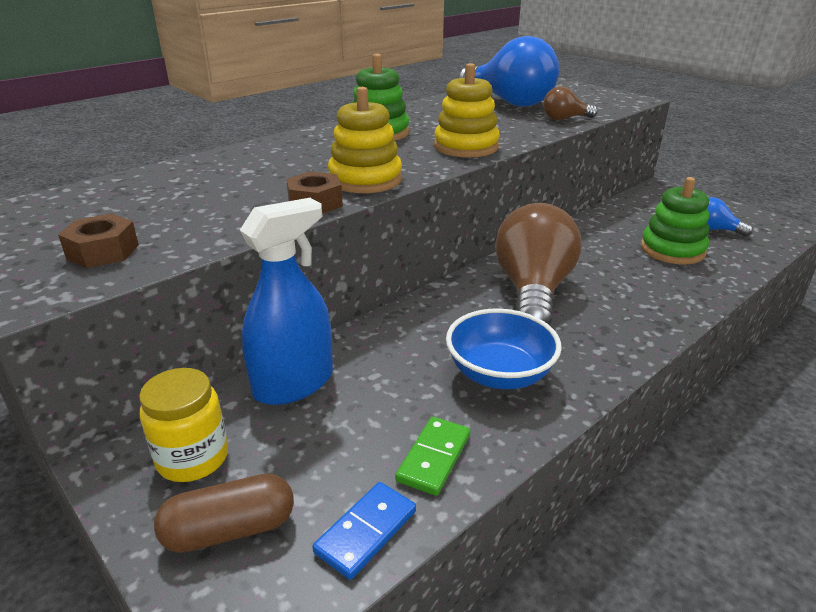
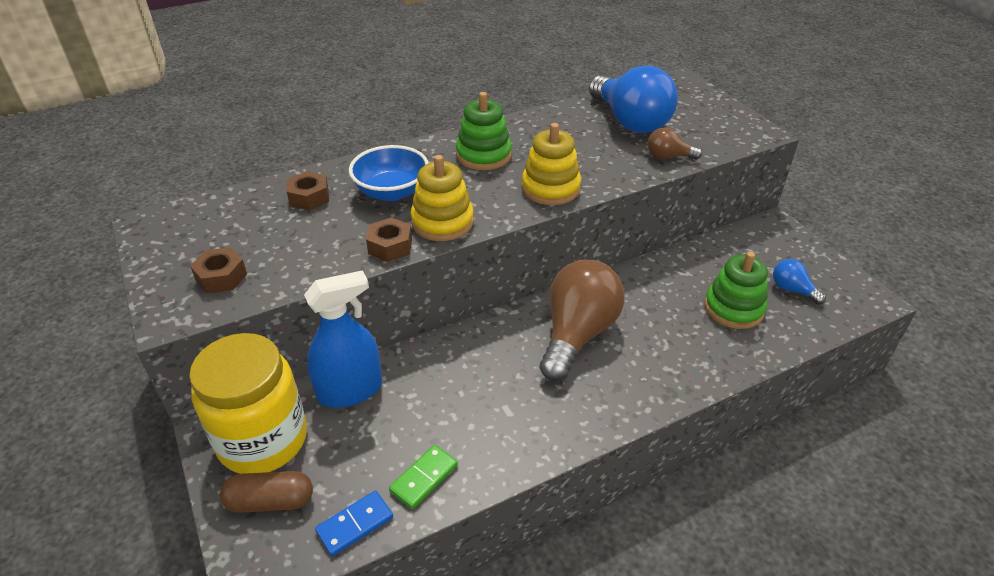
camera: 15 degrees right, 10 degrees up
(193, 458) = (263, 440): yellow jar -> yellow jar, size x1.79
(194, 178) = (309, 197): none -> brown nut
(499, 374) = (507, 414): blue bowl -> blue bowl (392, 192)

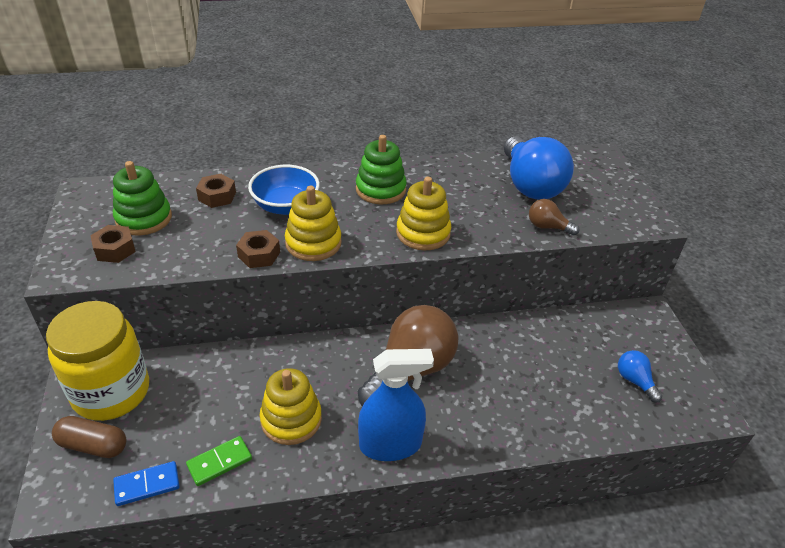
camera: 15 degrees right, 0 degrees up
(350, 390) = (197, 369): blue spray bottle -> blue spray bottle (390, 444)
(479, 414) = (291, 419): none -> yellow stacking toy
(733, 308) = (567, 384): green stacking toy -> green stacking toy (144, 218)

